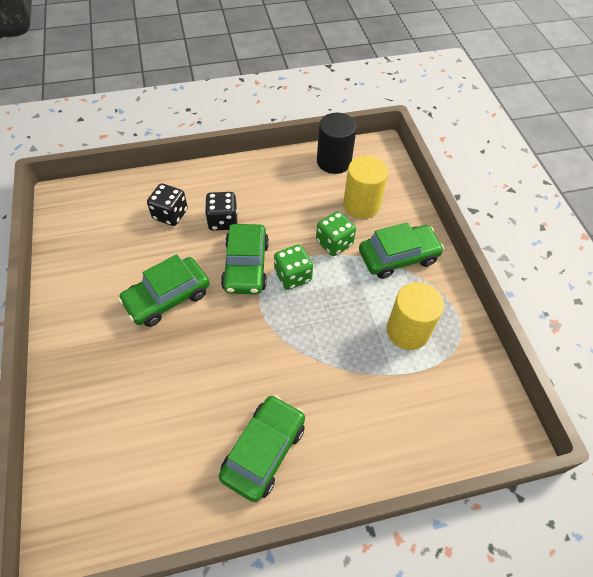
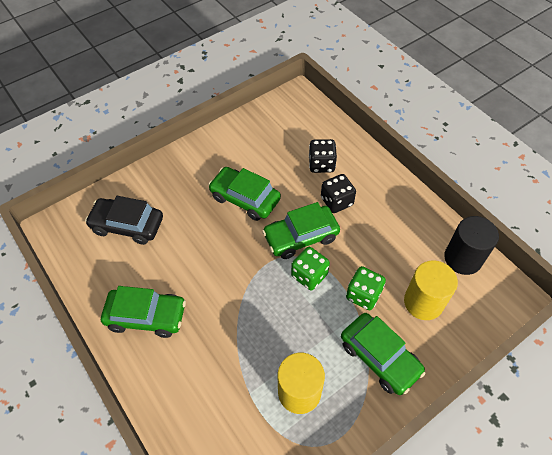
camera: 70 degrees right, 0 degrees up
(123, 437) = (127, 225): none -> black car

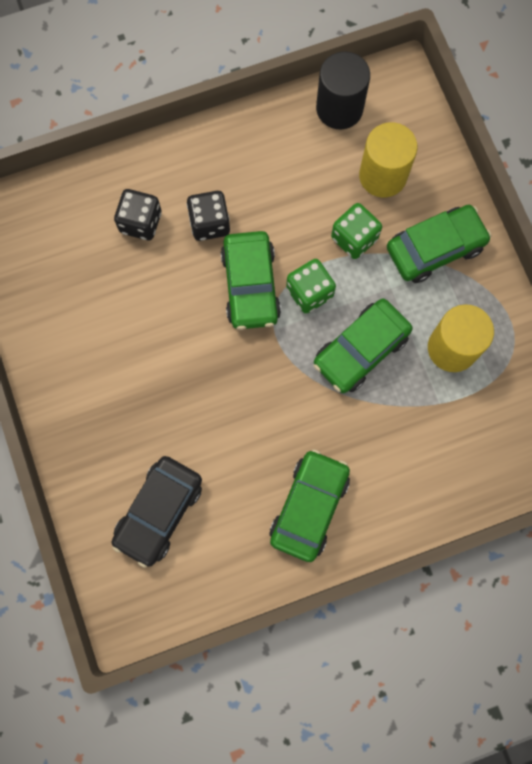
camera: 75 degrees left, 20 degrees up
(245, 198) = (165, 341): green car -> green car (361, 350)

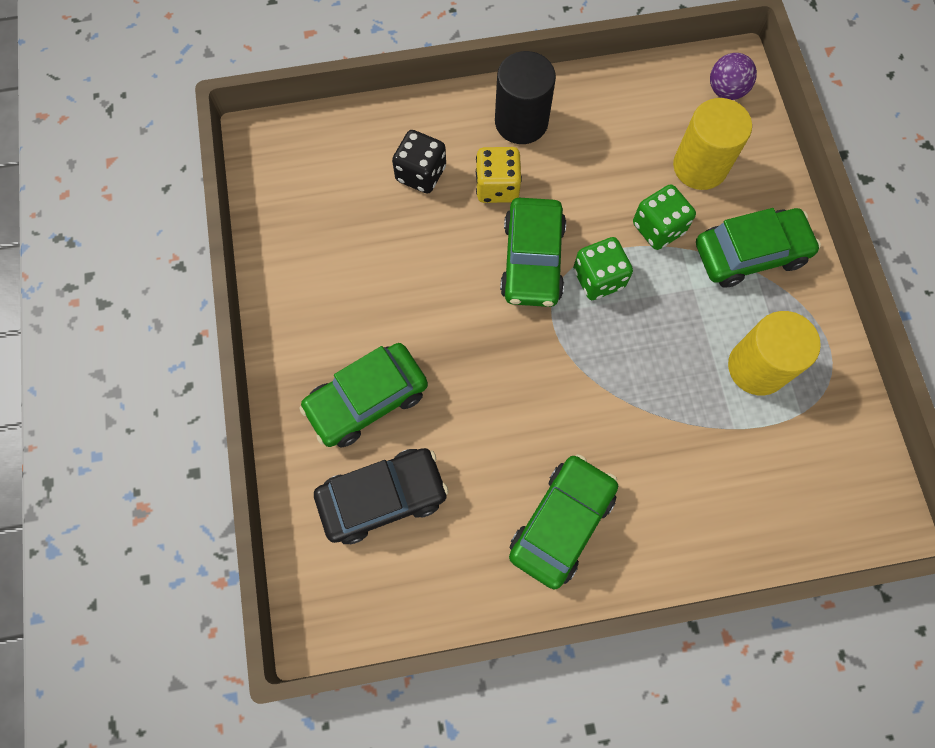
camera: 10 degrees right, 5 degrees down
(159, 512) = (383, 497): black car -> black car turned 150 degrees counterclockwise
(209, 223) = (497, 187): black dice -> yellow dice
(339, 108) = (660, 90): black cylinder -> black cylinder (521, 122)
(361, 350) = (649, 352): green car -> green car (367, 400)
(396, 100) = (726, 90): none -> purple ball

